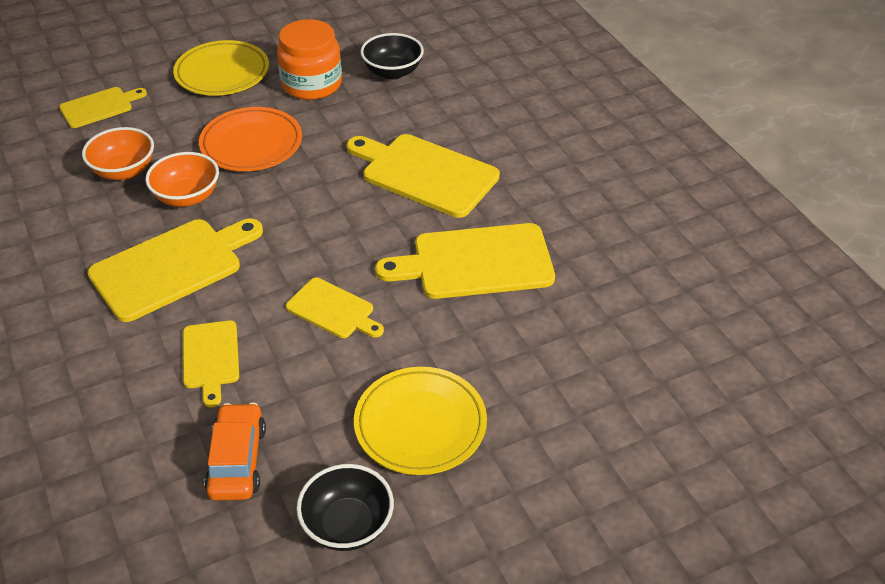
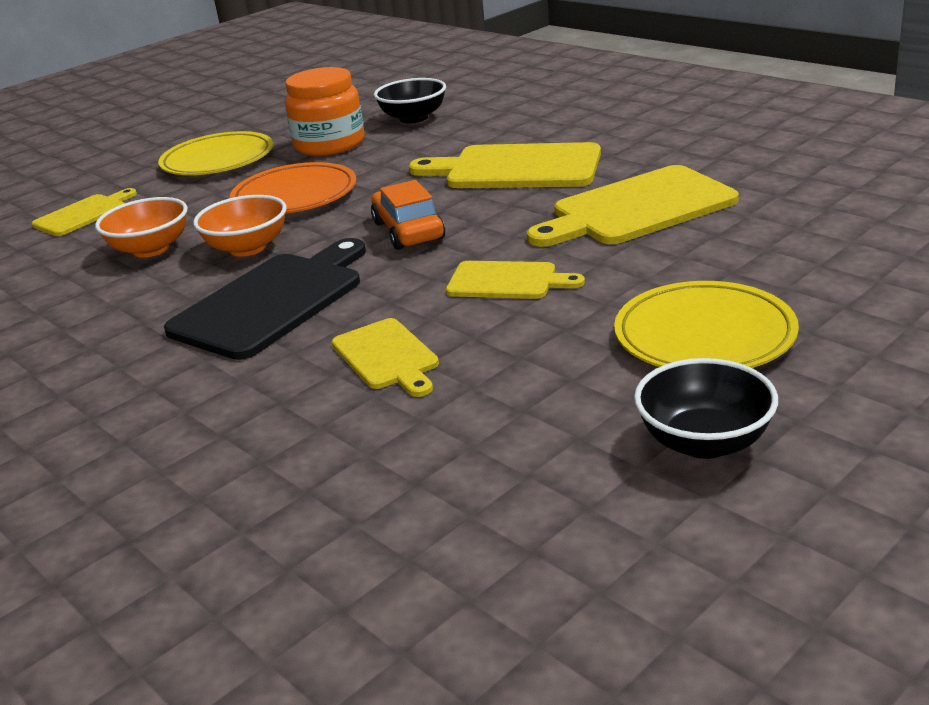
camera: 15 degrees left, 15 degrees down
(172, 267) = (272, 301): yellow cutting board -> black cutting board
(237, 461) = (502, 430): orange car -> orange car (408, 231)

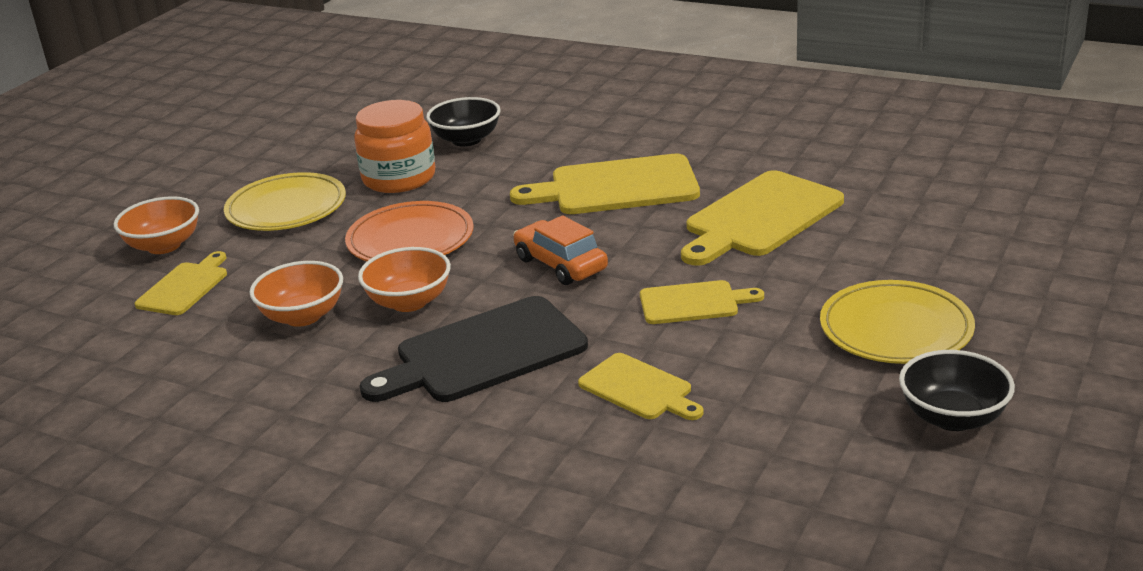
camera: 20 degrees left, 0 degrees up
(99, 180) = (164, 246): none -> orange bowl
(272, 301) = (484, 353): black cutting board -> black cutting board turned 135 degrees counterclockwise

